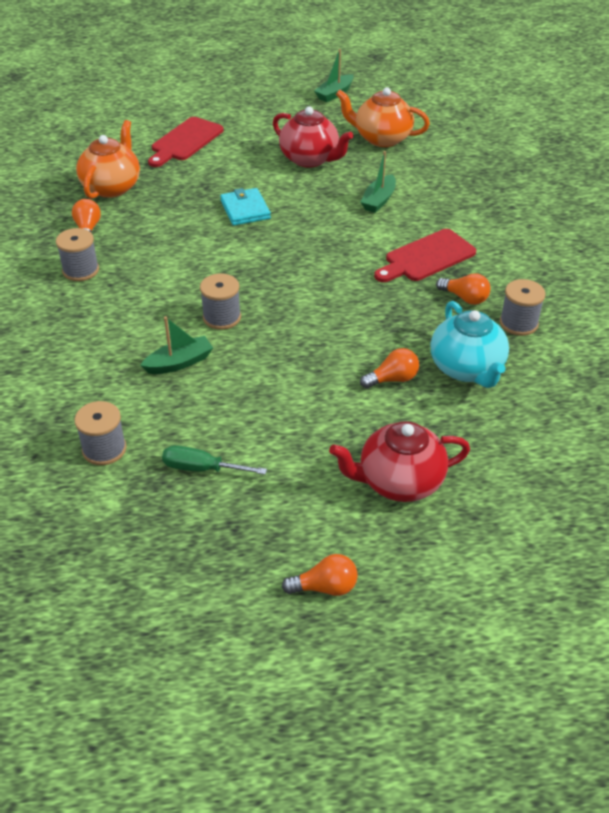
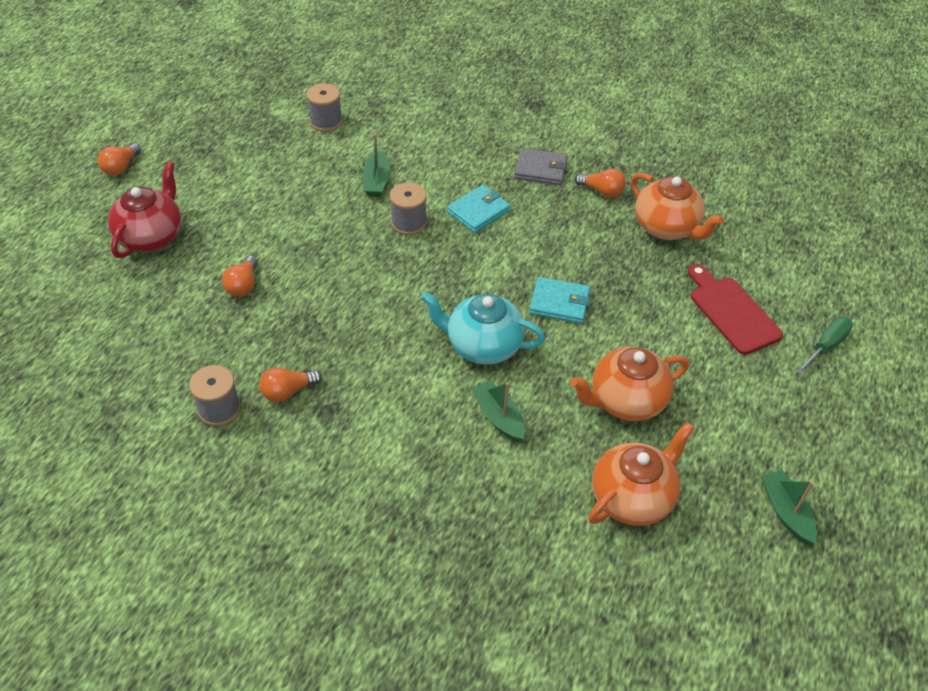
camera: 120 degrees right, 5 degrees up
(81, 270) = (540, 169): grey spool -> grey wallet
(171, 284) = (478, 211): none -> turquoise wallet
(202, 468) = (264, 155): green screwdriver -> green screwdriver (826, 346)
(310, 159) = (626, 401): red teapot -> orange teapot
(427, 257) = (370, 400): red cutting board -> none
(467, 369) = (207, 337): turquoise teapot -> turquoise teapot (483, 346)

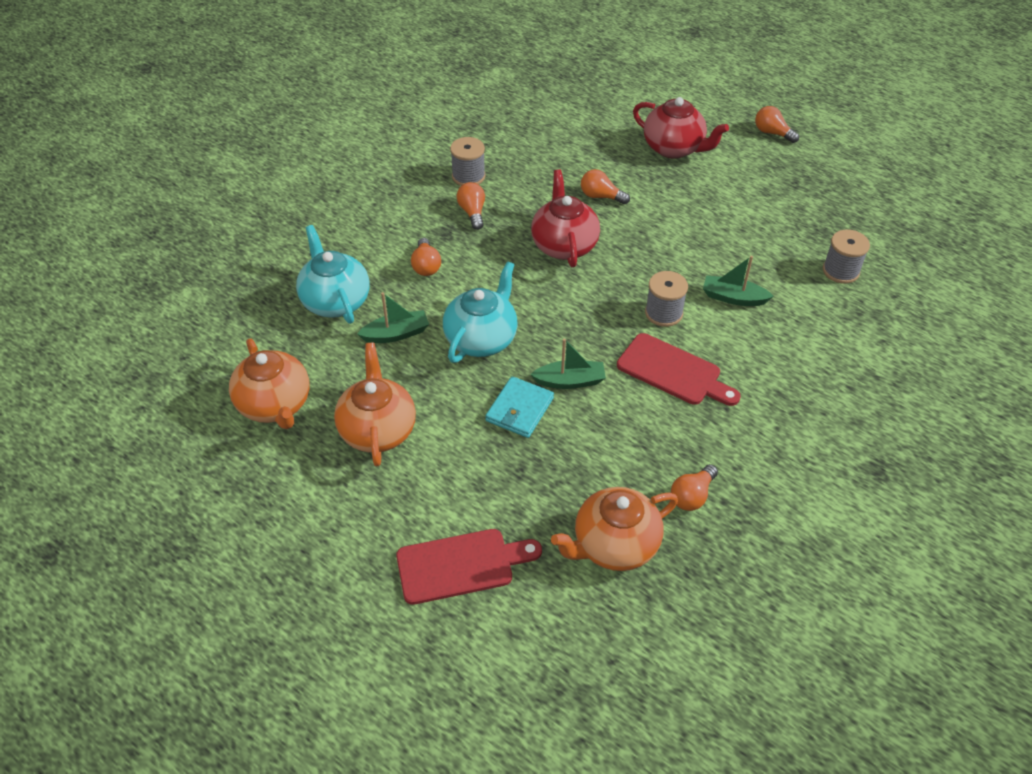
camera: 105 degrees right, 0 degrees up
(329, 304) = (564, 245): none -> red teapot
(388, 415) = (426, 266): none -> orange light bulb
(467, 487) = (335, 301): none -> turquoise teapot
(478, 211) = (673, 371): turquoise wallet -> red cutting board
(540, 169) = (740, 444): grey wallet -> none
(786, 512) = (204, 517): green boat -> green boat (570, 381)
(826, 346) = (379, 646): green screwdriver -> none

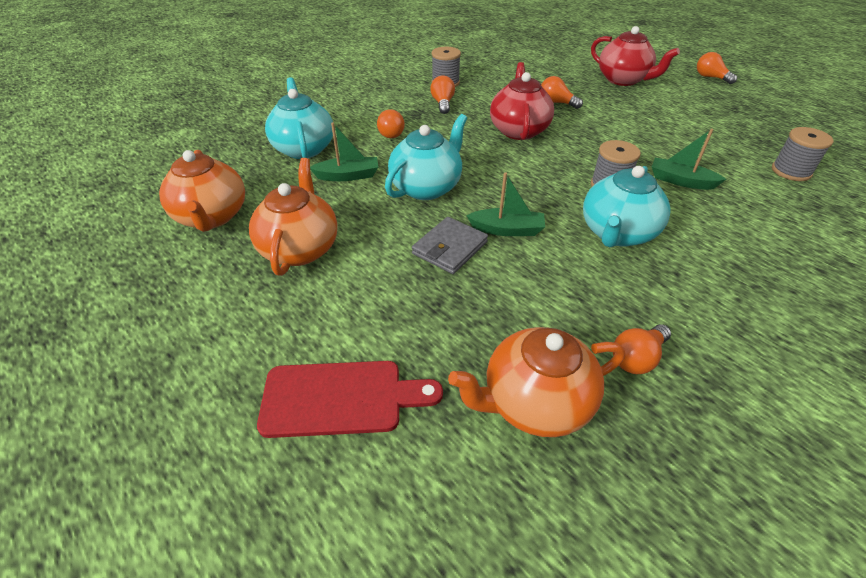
camera: 10 degrees right, 5 degrees down
(519, 409) = (449, 248): turquoise wallet -> grey wallet
(673, 371) = (617, 233): red cutting board -> turquoise teapot

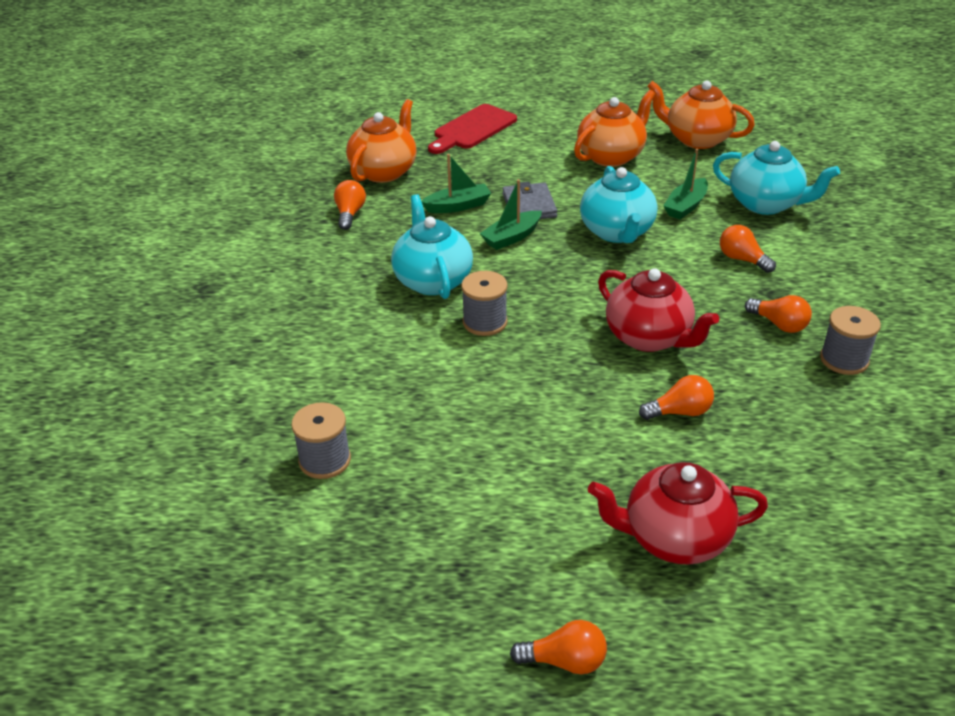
camera: 135 degrees right, 5 degrees down
(300, 249) = (611, 156): orange teapot -> orange teapot turned 90 degrees counterclockwise
(681, 181) = (428, 369): green boat -> green boat (458, 206)

